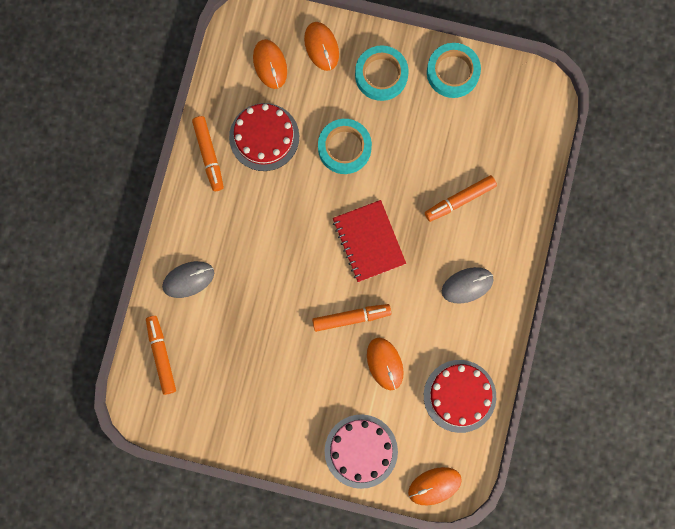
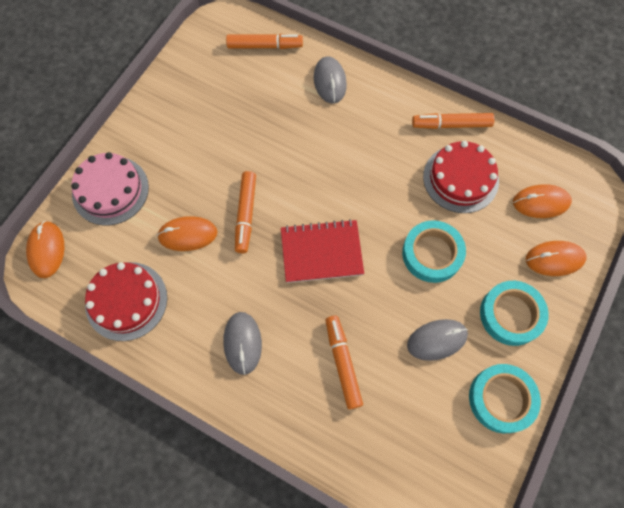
camera: 105 degrees right, 10 degrees down
(419, 130) = (437, 340): none -> grey mouse

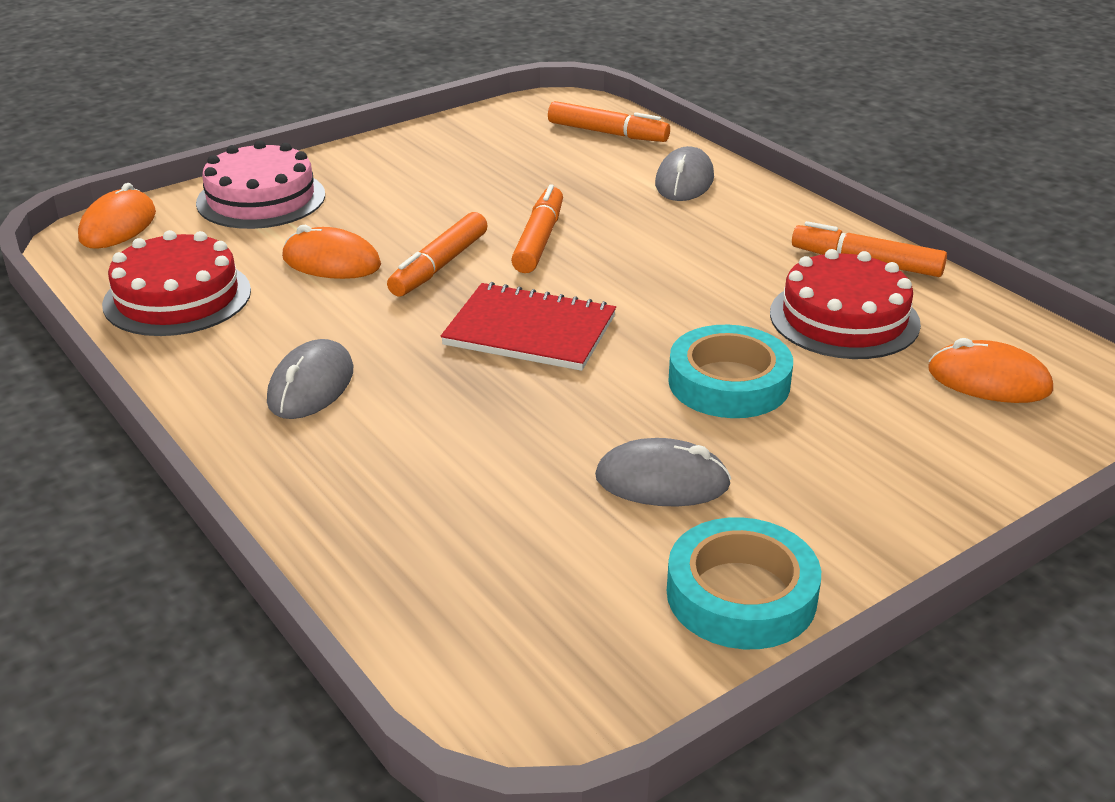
camera: 25 degrees right, 35 degrees down
(343, 363) = (462, 456): orange marker -> orange marker (539, 240)
(511, 315) = (837, 493): turquoise tape -> none
(554, 259) = (976, 452): orange mouse -> none

